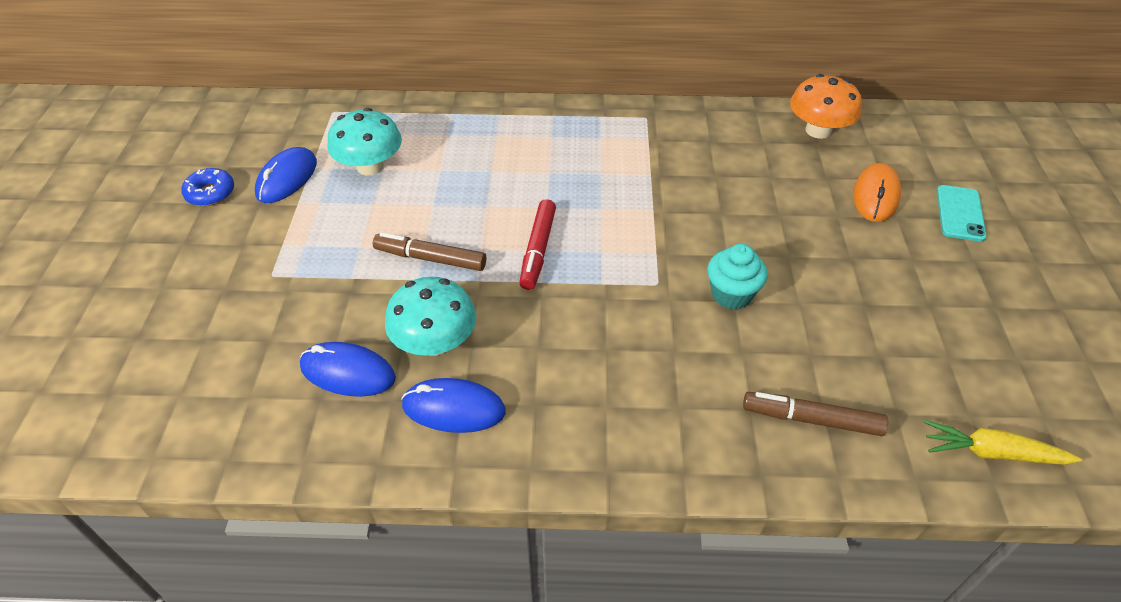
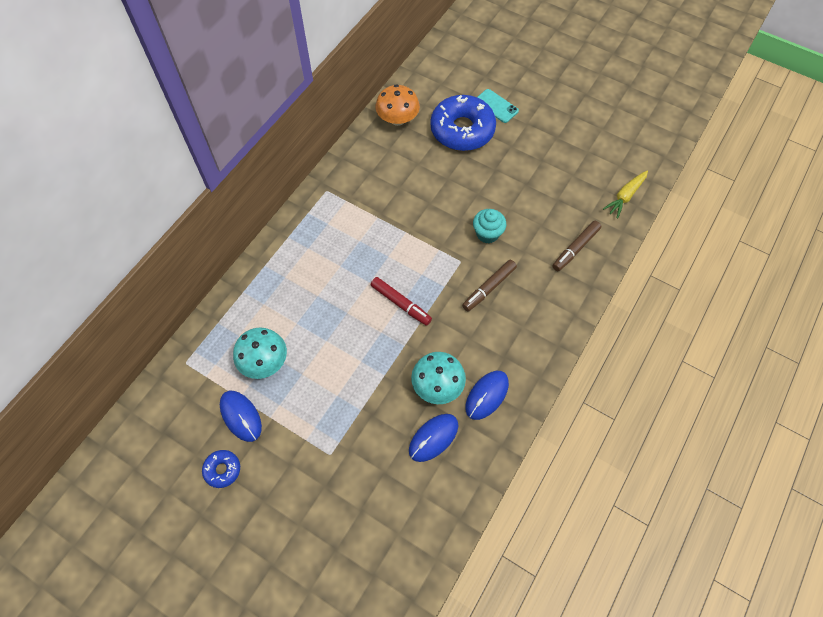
camera: 60 degrees left, 15 degrees up
(430, 258) = (372, 361): brown marker -> brown marker (489, 288)
(875, 196) = (462, 130): orange mouse -> blue donut

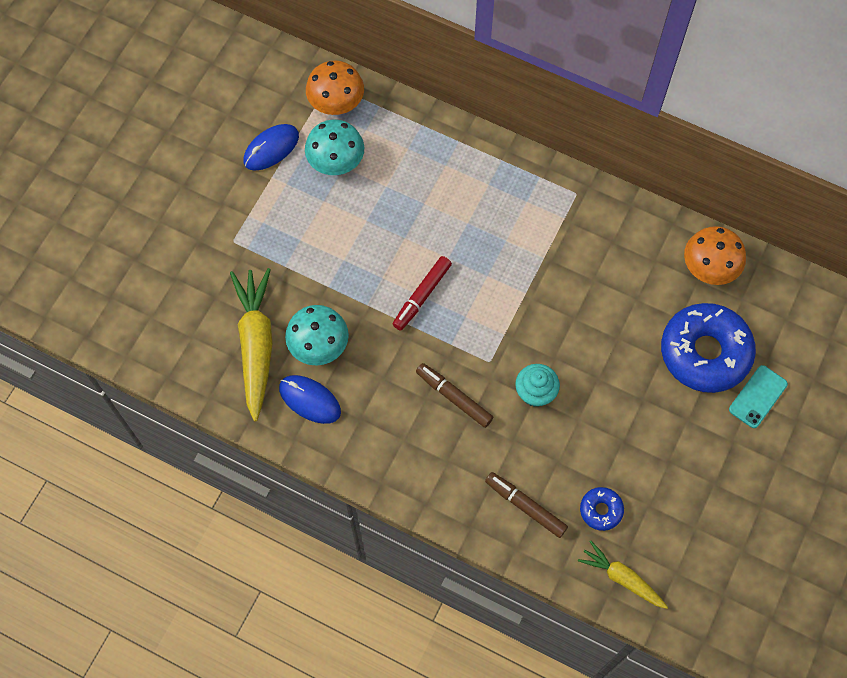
camera: 85 degrees right, 5 degrees up
(205, 358) = (336, 102): none -> orange mushroom
(222, 470) = (213, 142): blue donut -> blue donut (601, 510)
(433, 438) = (256, 344): blue mouse -> yellow carrot

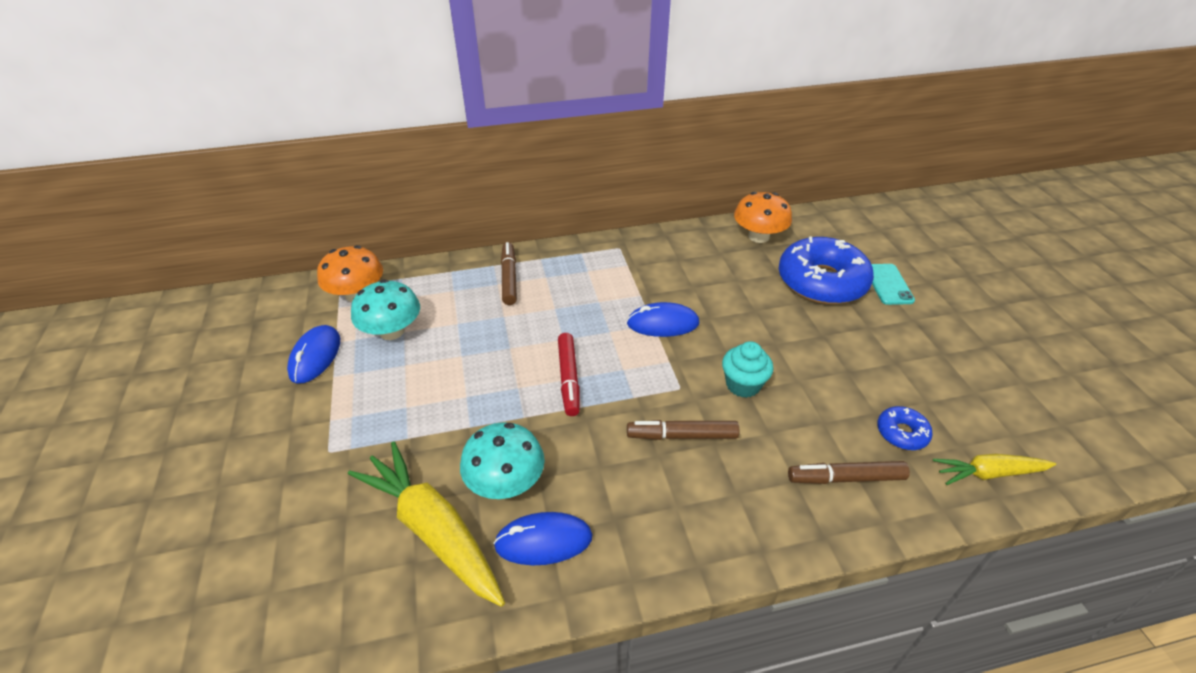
camera: 40 degrees left, 25 degrees down
(459, 165) = (509, 278): none -> brown marker
(533, 297) = (663, 323): none -> blue mouse

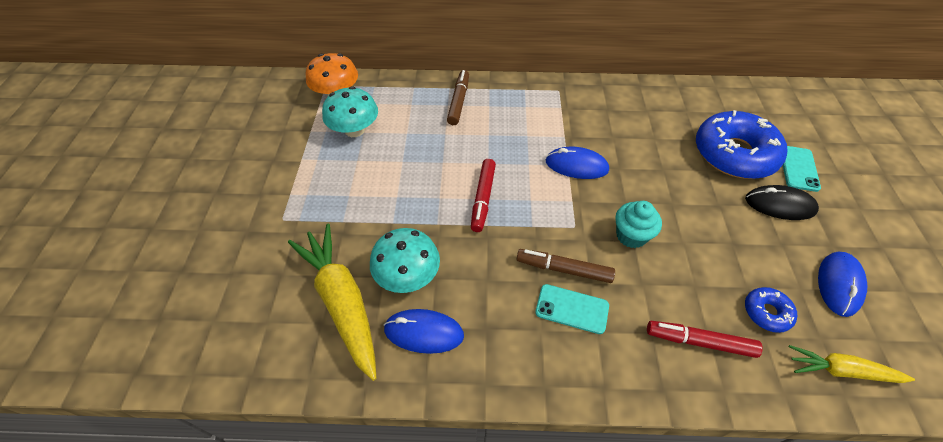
camera: 15 degrees right, 10 degrees up
(315, 356) = (293, 140): blue mouse -> blue mouse (839, 284)
(703, 475) = (572, 309): none -> turquoise phone
(758, 236) = (687, 101): orange mushroom -> none
(845, 478) = (699, 342): brown marker -> red marker
(881, 324) = (779, 205): none -> black mouse

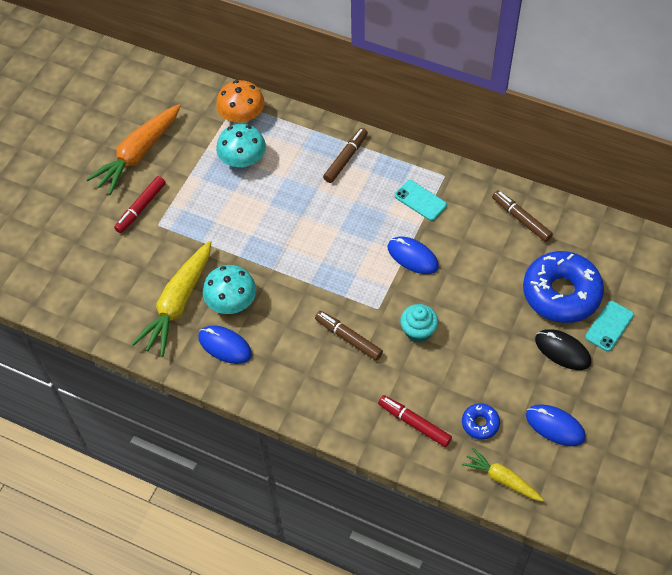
camera: 25 degrees right, 5 degrees up
(234, 156) = (138, 154): none -> orange carrot
(342, 301) = (178, 304): yellow carrot -> yellow carrot turned 150 degrees counterclockwise
(483, 198) = (318, 260): red marker -> red marker (141, 208)
(572, 309) = (337, 368): turquoise phone -> turquoise phone (420, 200)
(650, 105) = (521, 219): none -> brown marker
(839, 284) = (555, 426): blue mouse -> blue mouse turned 75 degrees clockwise

